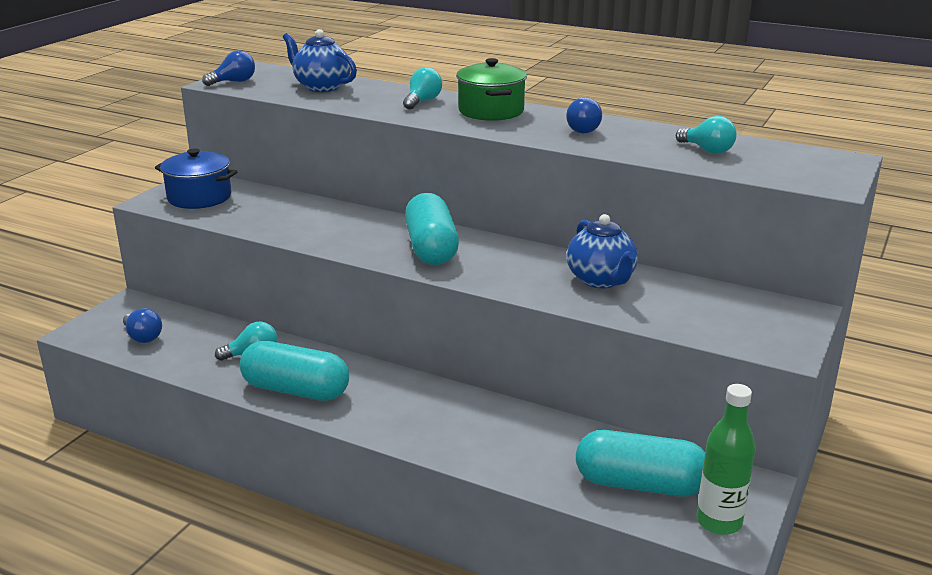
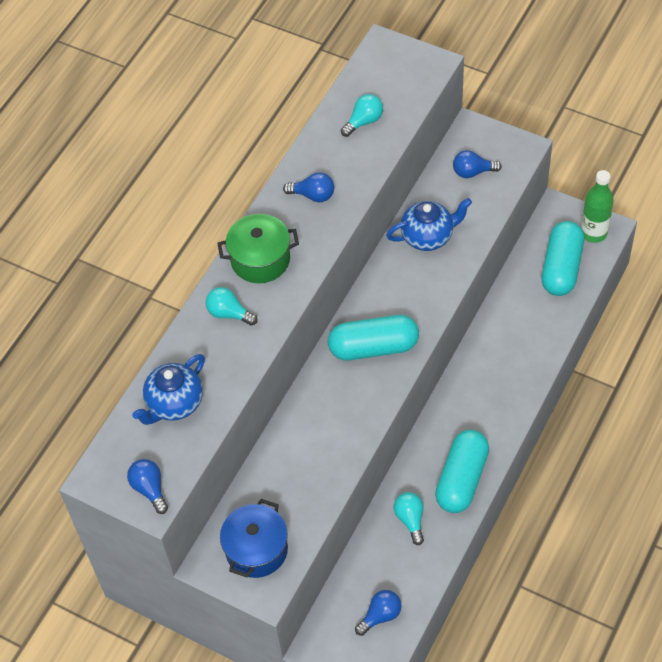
camera: 85 degrees left, 30 degrees up
(723, 311) = (472, 172): none -> blue light bulb

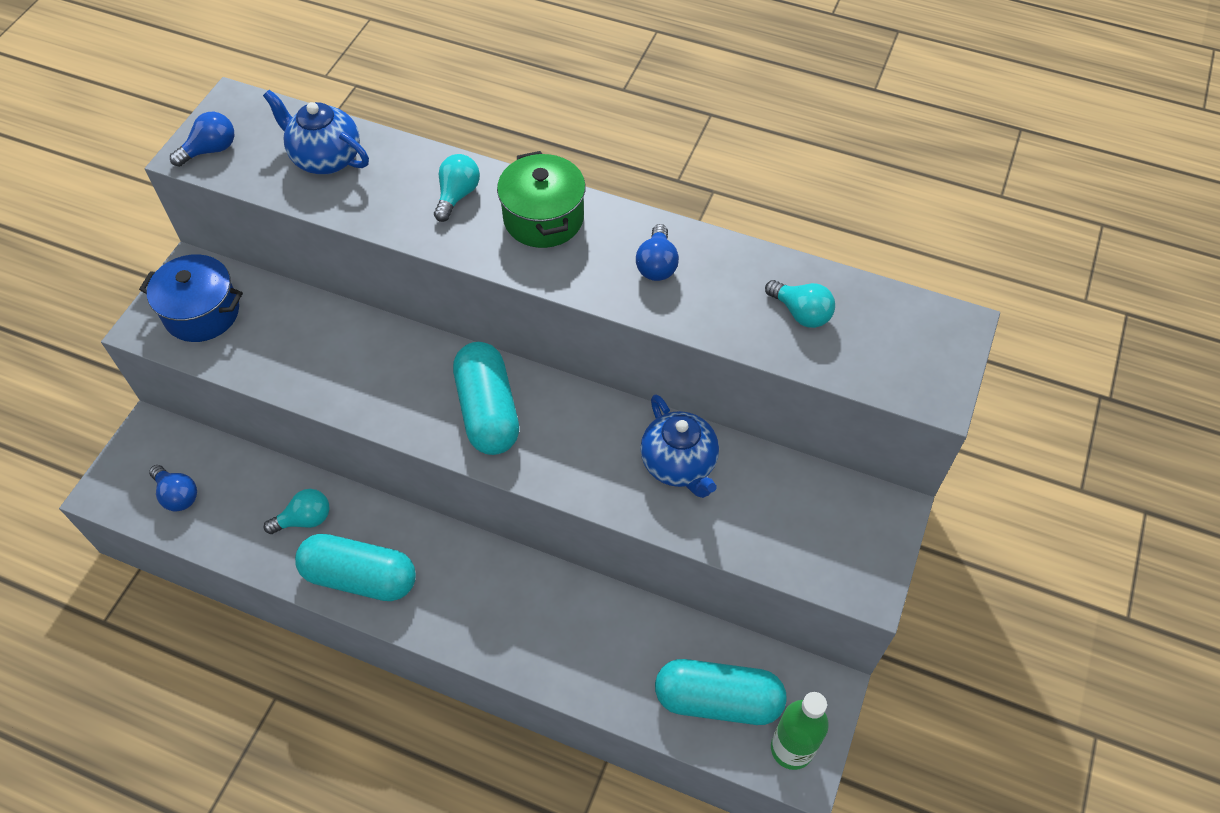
camera: 80 degrees right, 0 degrees up
(472, 172) = (807, 517): blue light bulb -> none

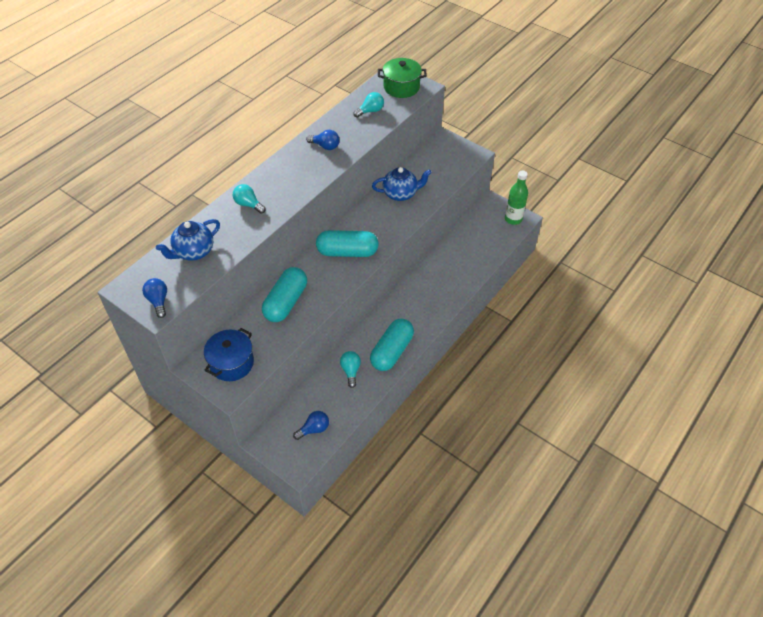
camera: 75 degrees left, 5 degrees down
(543, 218) = (279, 177): green pot -> green pot (401, 87)
(718, 699) = (487, 236): turquoise capsule -> turquoise capsule (286, 302)

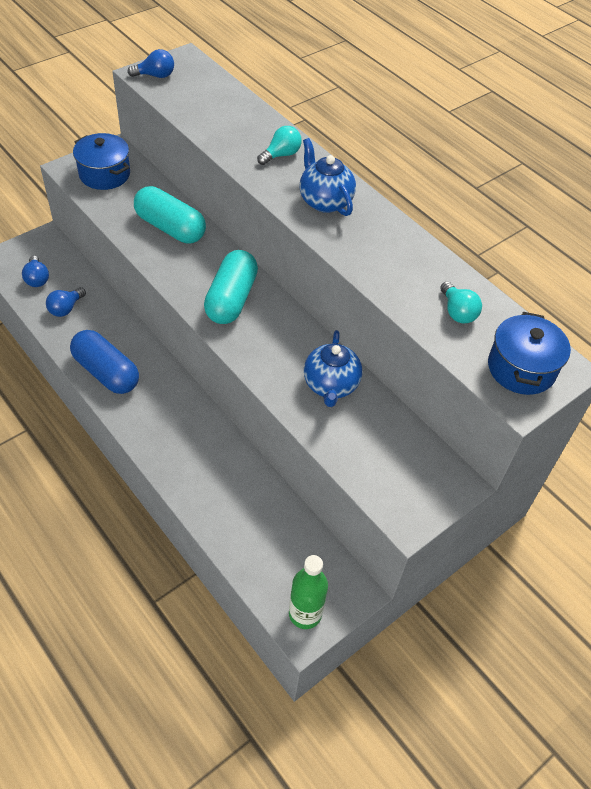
camera: 100 degrees right, 0 degrees up
(193, 252) = (217, 105): blue teapot -> blue teapot (325, 201)
(325, 146) = (379, 243): blue light bulb -> blue light bulb (66, 308)
(351, 371) = (97, 326): turquoise light bulb -> none
(391, 351) = (106, 372): turquoise capsule -> blue capsule
(401, 87) = (521, 368): green pot -> blue pot

